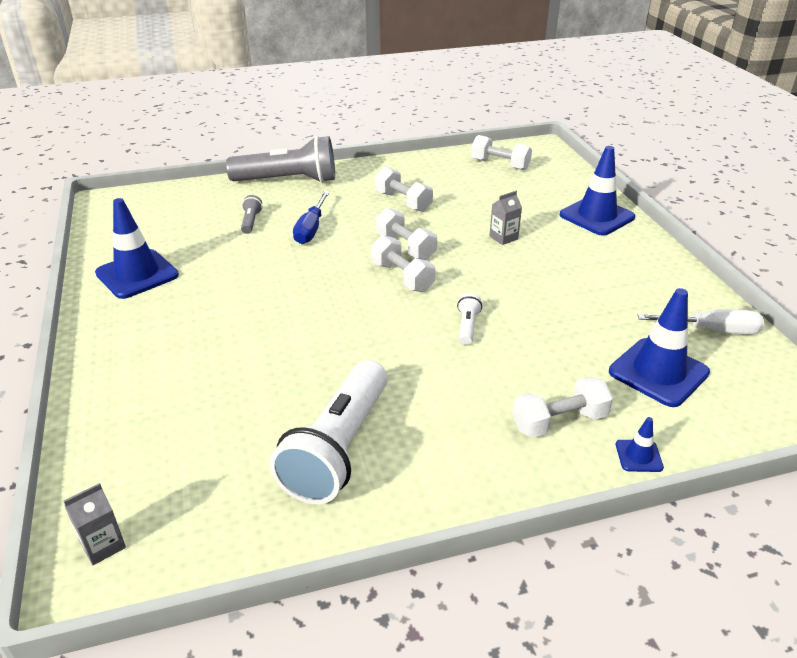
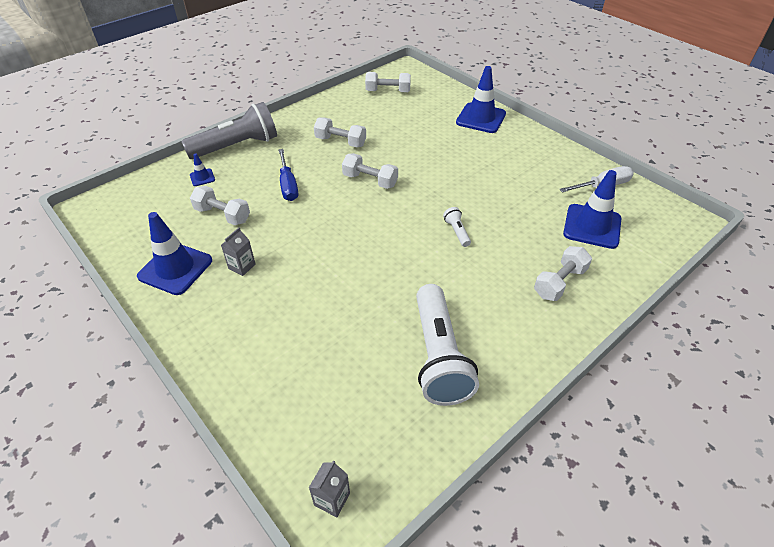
camera: 25 degrees left, 10 degrees up
(251, 222) = (234, 192): grey flashlight -> none
(402, 277) = (385, 206): white dumbbell -> white dumbbell (222, 215)
(503, 238) = (432, 153): grey carton -> grey carton (242, 266)
(638, 456) = (618, 289): blue traffic cone -> blue traffic cone (202, 177)

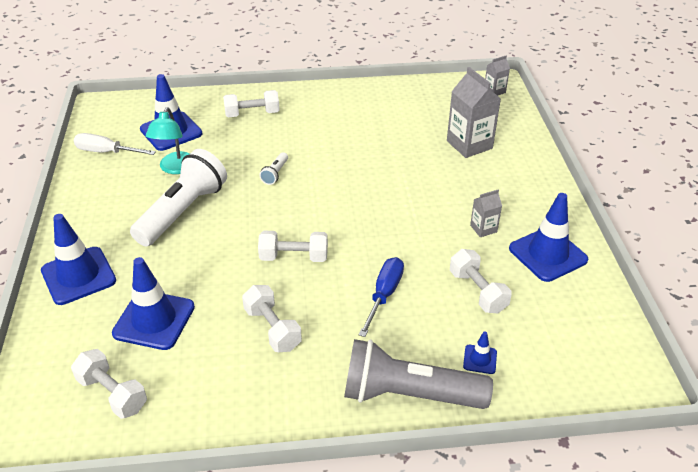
camera: 145 degrees left, 5 degrees down
(308, 363) = (469, 144): none -> grey carton
(370, 180) = (294, 257): white dumbbell -> white dumbbell turned 60 degrees counterclockwise
(409, 119) = (154, 320): none -> blue traffic cone
(439, 356) = (381, 114): white flashlight -> white flashlight (183, 211)
(535, 198) = (175, 168): none -> turquoise lamp

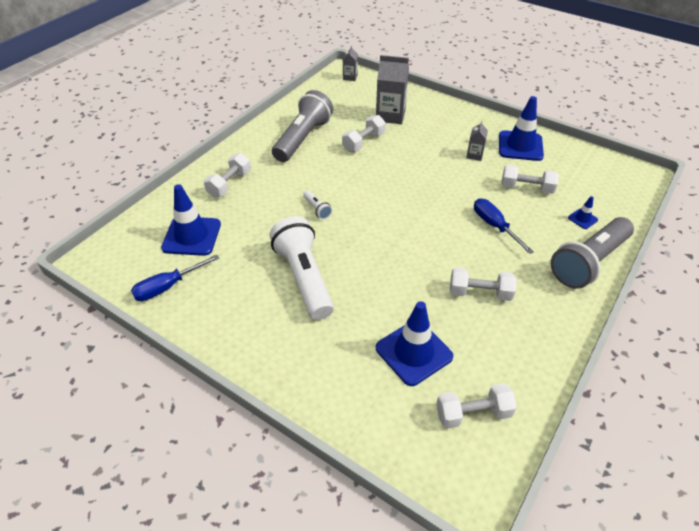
camera: 50 degrees left, 5 degrees up
(78, 276) = (315, 376): blue traffic cone -> none
(106, 152) = (168, 287): white screwdriver -> blue screwdriver
(175, 168) = (244, 256): turquoise lamp -> none
(294, 257) = (418, 246): white dumbbell -> white dumbbell (363, 142)
(362, 116) = (303, 138): none -> grey flashlight

